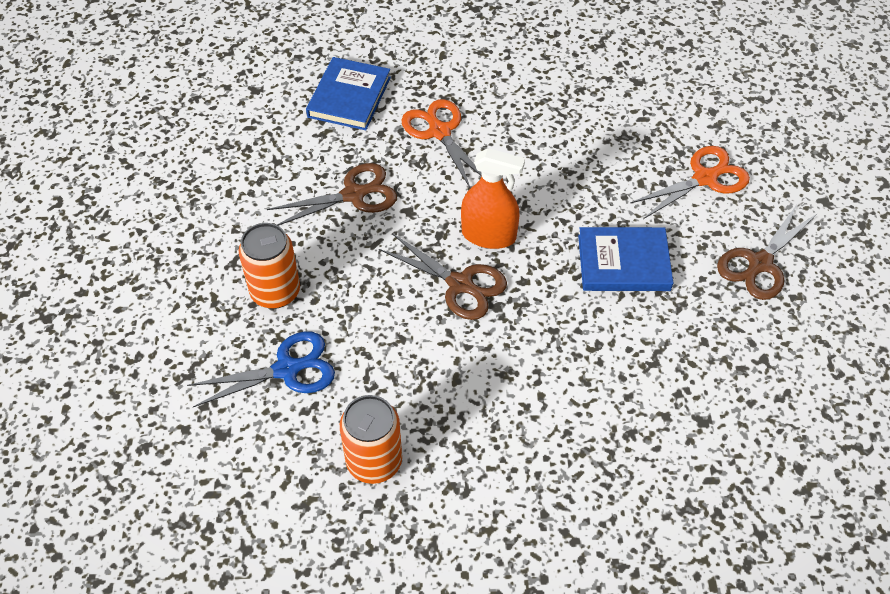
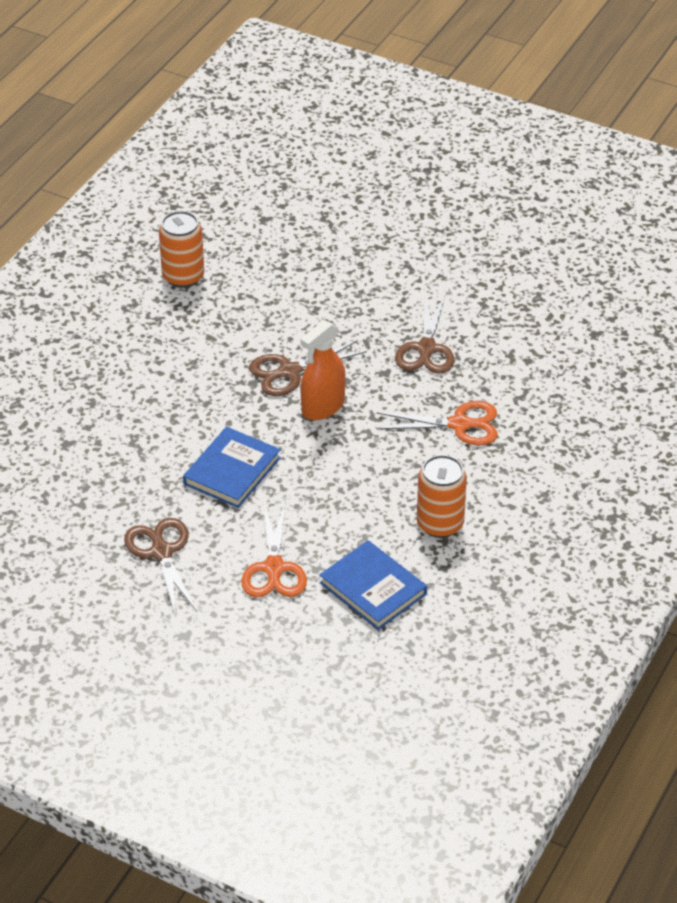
camera: 120 degrees right, 10 degrees down
(275, 292) = (362, 277): orange can -> orange can (440, 524)
(287, 369) = (289, 262): blue scissors -> none
(349, 97) = (544, 386): blue book -> blue book (373, 588)

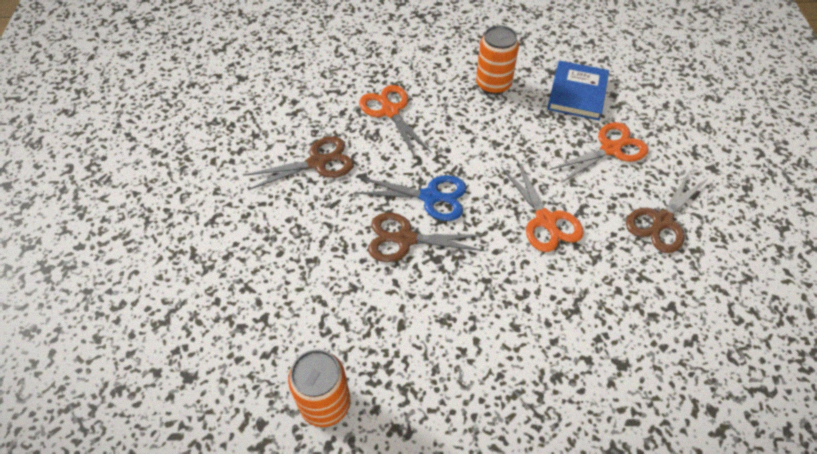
camera: 120 degrees left, 10 degrees up
(232, 471) = (545, 220): blue book -> orange scissors
(289, 372) = (405, 239): brown scissors -> brown scissors turned 150 degrees clockwise
(323, 407) = (430, 197): orange spray bottle -> blue scissors

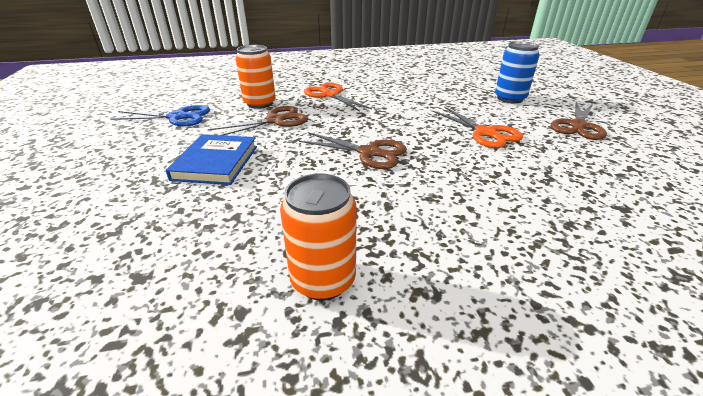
camera: 10 degrees left, 20 degrees down
(405, 239) = (369, 153): brown scissors -> brown scissors turned 150 degrees counterclockwise
(430, 197) = (381, 129): blue scissors -> blue scissors (178, 117)
(493, 84) = (404, 80): orange can -> orange can (260, 103)
(577, 93) = (467, 79): blue book -> blue book (216, 162)
(610, 149) = (509, 98): orange scissors -> blue can

